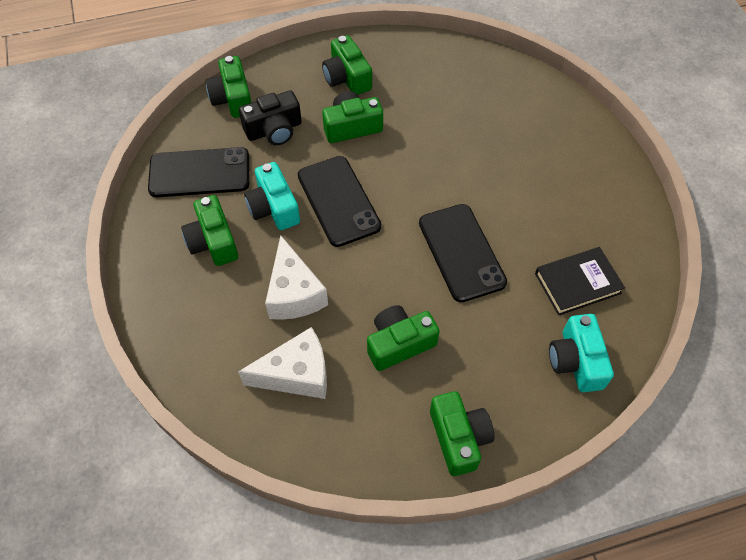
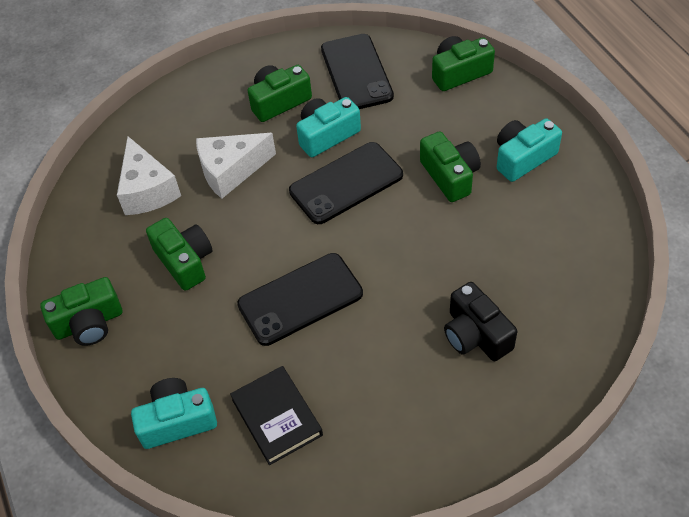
camera: 85 degrees right, 5 degrees down
(274, 130) = (426, 114): black camera -> black camera (475, 335)
(347, 78) = (523, 158): green camera -> turquoise camera

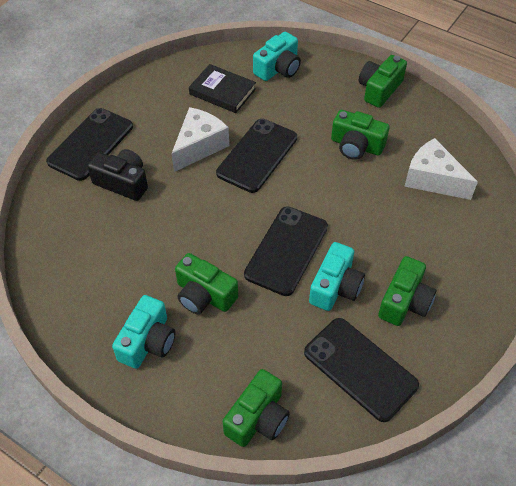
camera: 145 degrees right, 0 degrees up
(231, 171) = (385, 220): white cheese -> white cheese (199, 146)
(493, 412) = (91, 144): none -> black phone

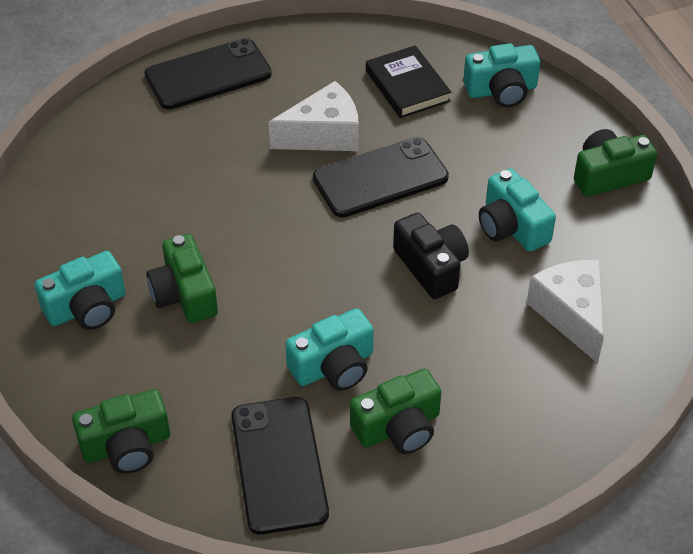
camera: 35 degrees right, 5 degrees down
(123, 182) = (205, 132): black camera -> black camera (431, 267)
(286, 250) = (315, 298): black phone -> none
(356, 146) = (512, 227): green camera -> turquoise camera

